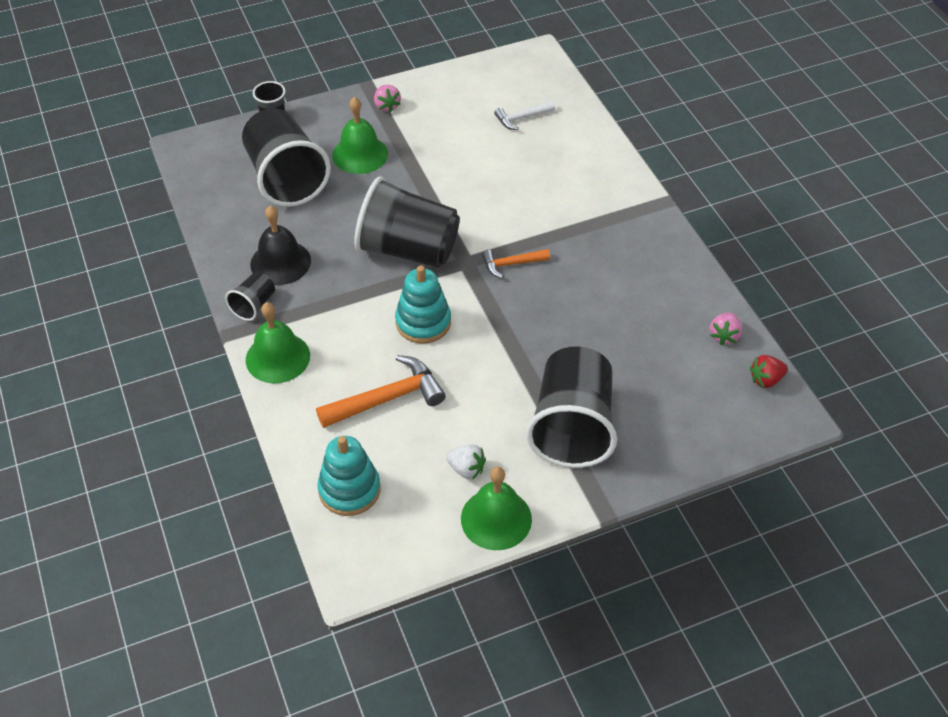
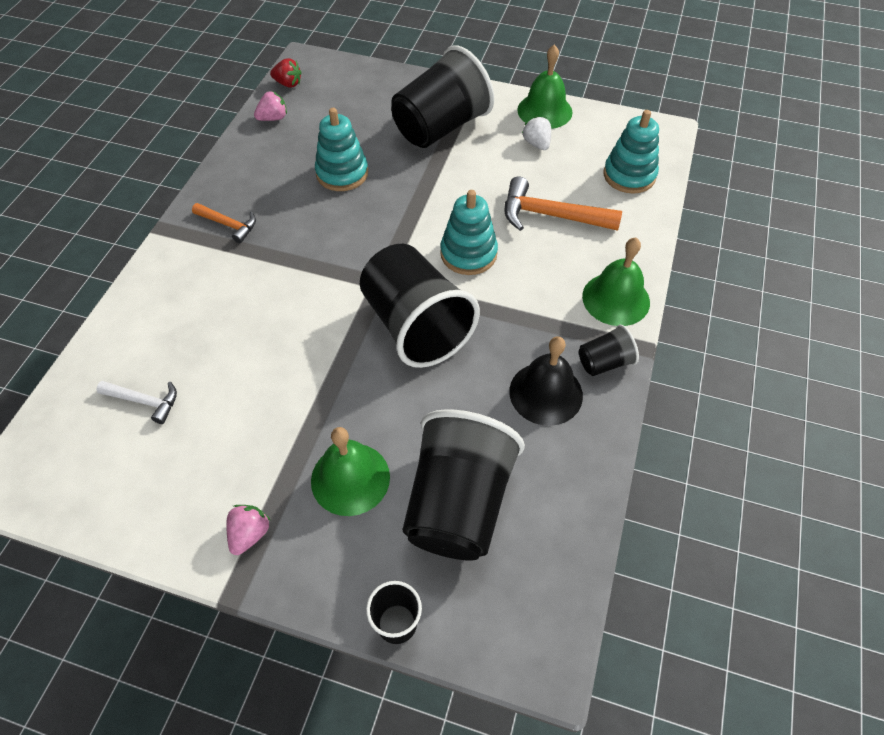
camera: 140 degrees left, 5 degrees up
(511, 264) = (346, 256): orange hammer -> orange hammer (229, 225)
(598, 324) = (342, 173): none -> turquoise stacking toy

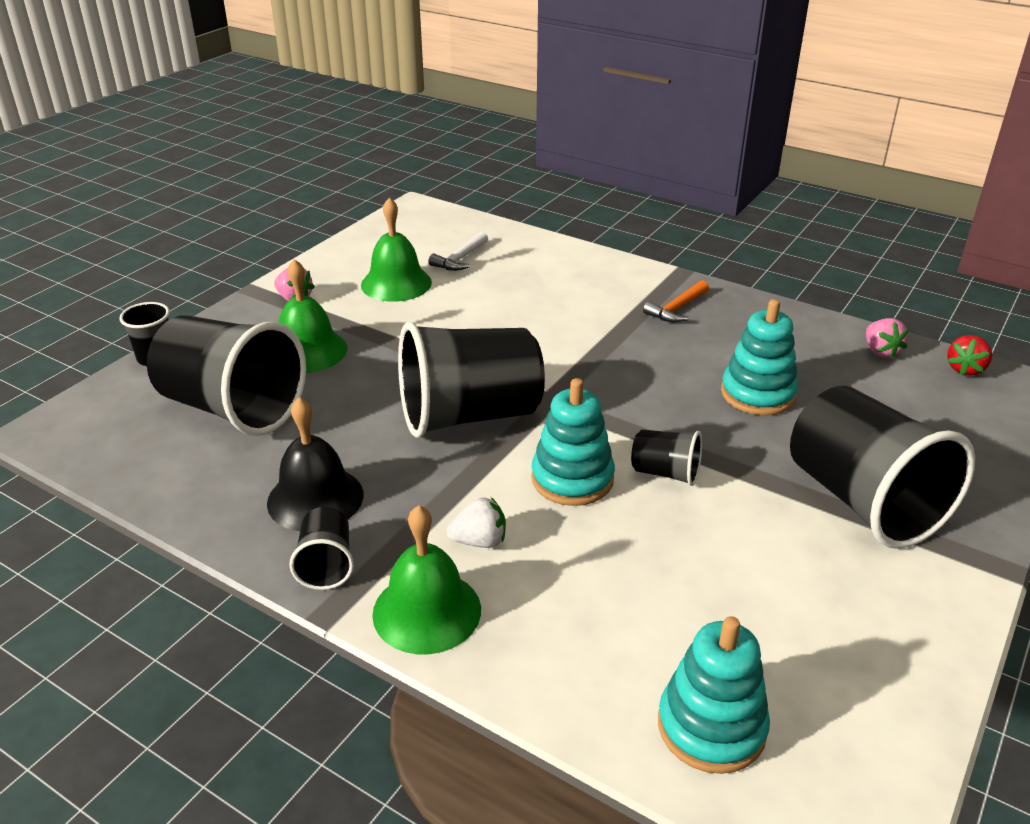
camera: 105 degrees right, 20 degrees down
(445, 210) = (665, 473): none -> black cup
(537, 144) = (816, 611): white strawberry -> white strawberry (479, 541)
(544, 111) = (921, 649): green bell -> green bell (396, 283)
(550, 215) = (627, 583): orange hammer -> none

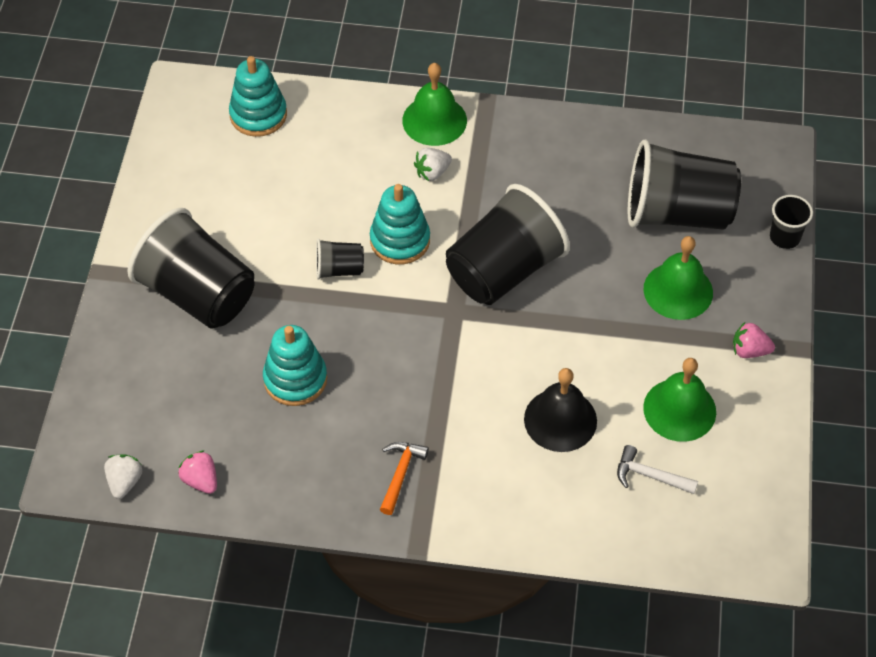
camera: 155 degrees right, 20 degrees up
(315, 498) = (554, 164): black bell -> black bell (560, 420)
(326, 564) = (510, 126): black cup -> none
(460, 259) = (649, 475): white hammer -> white hammer turned 75 degrees counterclockwise
(965, 369) = (125, 482): red strawberry -> white strawberry

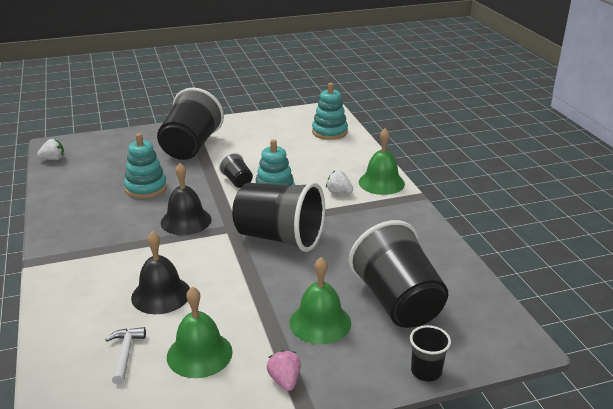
camera: 65 degrees right, 25 degrees down
(201, 480) = (61, 178): pink strawberry -> none
(400, 474) = (88, 240): orange hammer -> none
(410, 355) = (186, 221): none -> black bell

